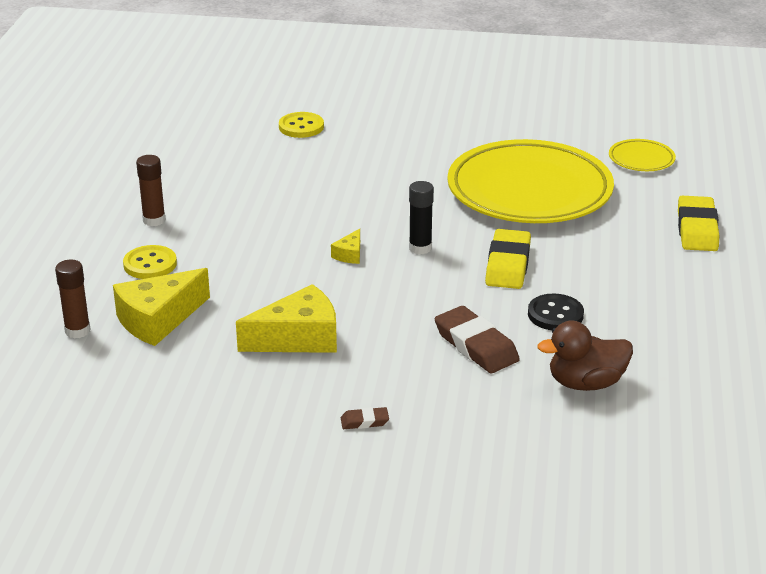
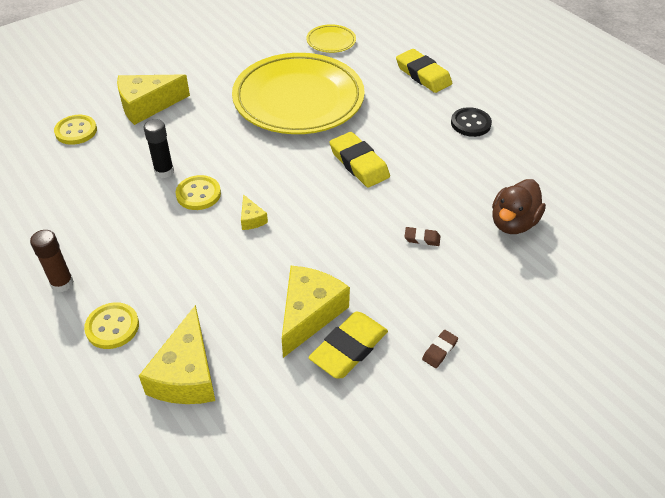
camera: 45 degrees left, 15 degrees up
(77, 331) = (133, 435): brown glue stick -> none
(295, 376) = (349, 348): none -> yellow eraser
(333, 216) = (198, 194): none -> yellow button
(384, 134) = (147, 105): none -> yellow cheese
(420, 248) = (290, 184): black glue stick -> black glue stick (164, 171)
(476, 345) = (422, 238): brown eraser -> brown eraser, size x0.48
(555, 314) = (432, 183): black button -> black button (470, 123)

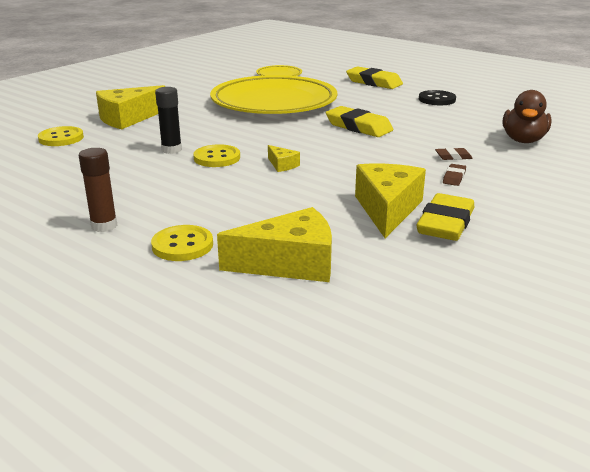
camera: 15 degrees left, 20 degrees down
(186, 374) = (290, 263): yellow cheese -> yellow cheese turned 90 degrees counterclockwise
(439, 350) = (532, 213): brown eraser -> brown eraser (454, 177)

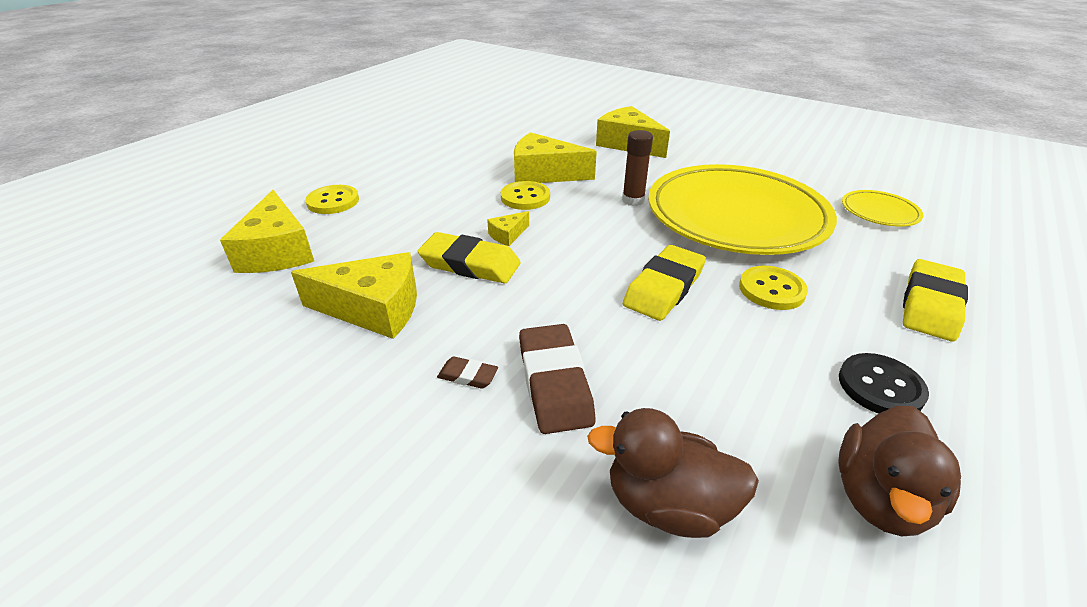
camera: 85 degrees right, 10 degrees up
(61, 138) = (563, 127): yellow button -> yellow button (771, 290)
(104, 226) = (379, 168): brown glue stick -> brown glue stick (633, 200)
(171, 150) = (544, 174): black glue stick -> yellow cheese
(445, 223) = (322, 355): yellow eraser -> yellow eraser (470, 264)
(453, 157) = (554, 383): brown eraser -> brown eraser, size x2.09
(501, 110) = (880, 497): none -> brown duck

